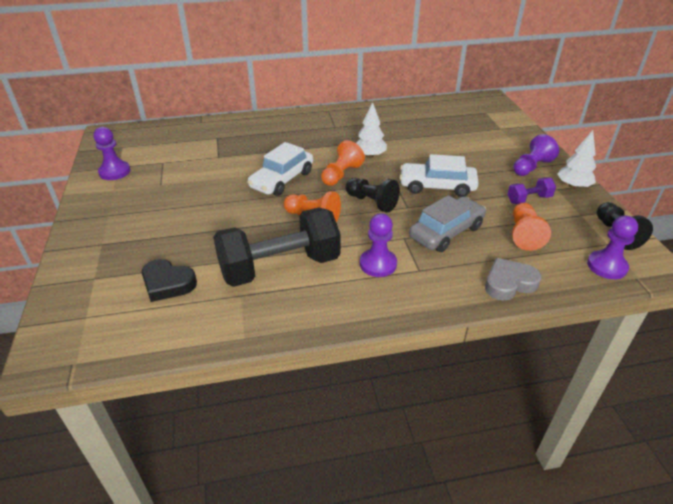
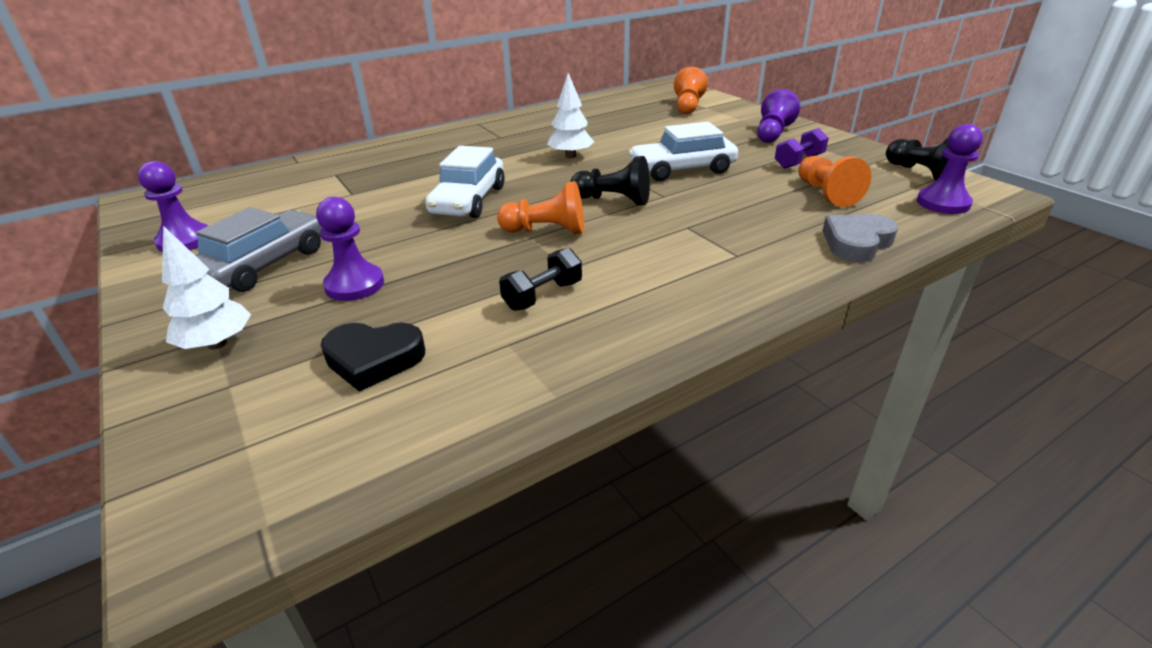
camera: 20 degrees left, 5 degrees down
(280, 267) = (543, 295): black dumbbell -> black dumbbell, size x0.44
(341, 174) = (548, 180): orange pawn -> orange pawn (688, 106)
(378, 264) = (678, 261): purple pawn -> purple pawn (354, 285)
(446, 232) = (734, 210): grey car -> grey car (265, 265)
(573, 186) = (834, 142): white tree -> white tree (217, 344)

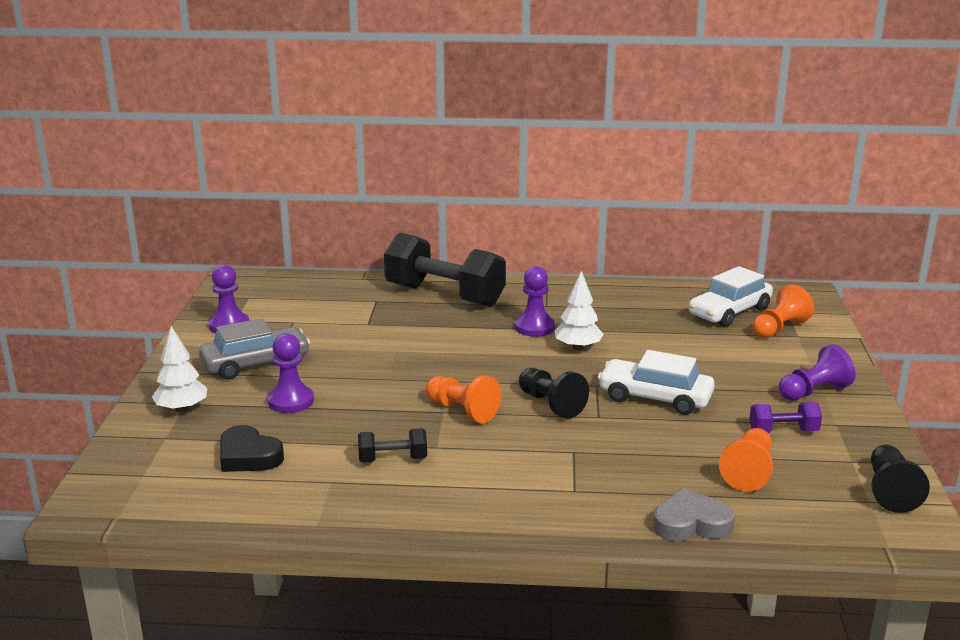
camera: 35 degrees right, 10 degrees down
(400, 153) = (444, 296): none -> black dumbbell
(468, 200) = (440, 362): white car -> white car (729, 312)
(943, 203) = (848, 526): purple pawn -> purple pawn (534, 327)

